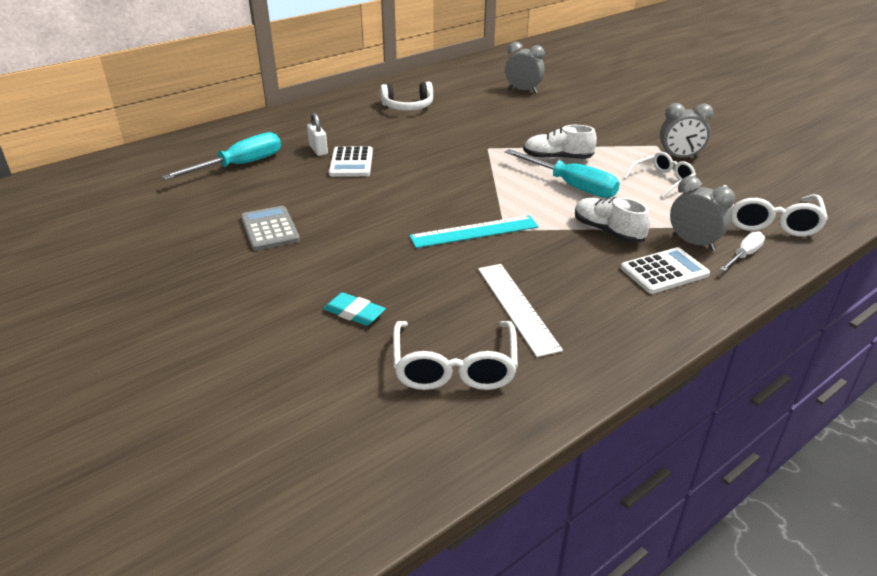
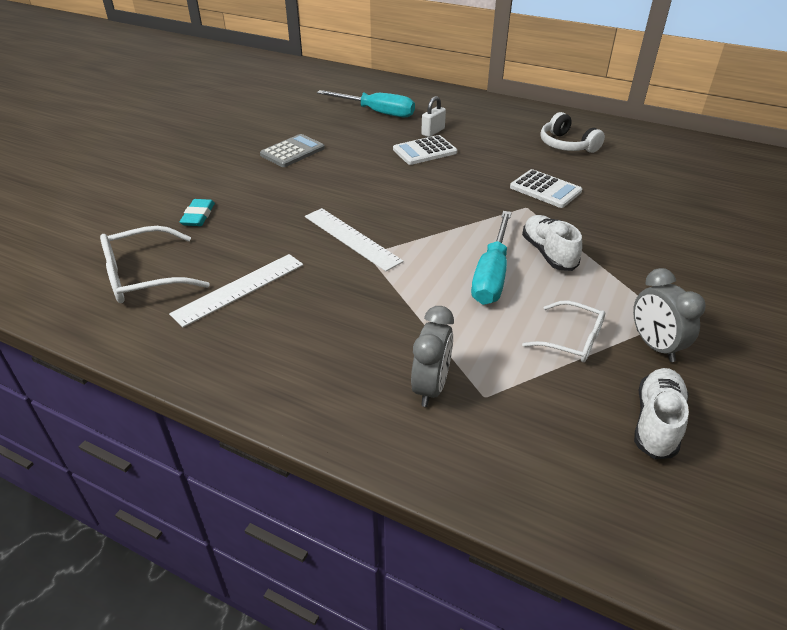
camera: 65 degrees right, 5 degrees up
(474, 232) = (351, 238): turquoise ruler -> white ruler
(523, 90) = (700, 195): grey clock -> none
(607, 231) = (410, 317): white shoe -> white shoe (656, 422)
(664, 271) = (352, 372): white calculator -> white calculator (545, 189)
(744, 255) = (431, 436): white screwdriver -> none
(768, 221) = (543, 455): white glasses -> none

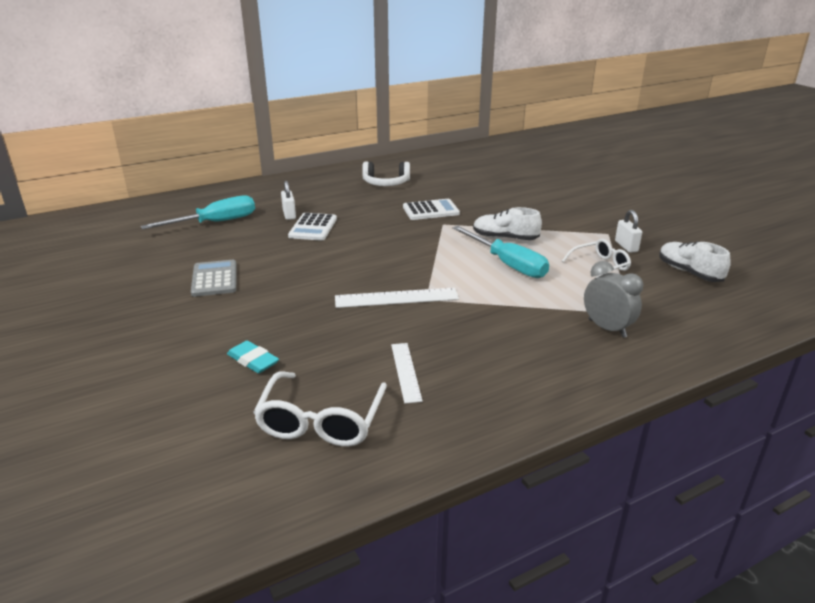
camera: 55 degrees left, 10 degrees down
(239, 289) = (405, 371): white ruler -> white ruler, size x0.67
(654, 346) = (626, 246): grey clock -> white padlock

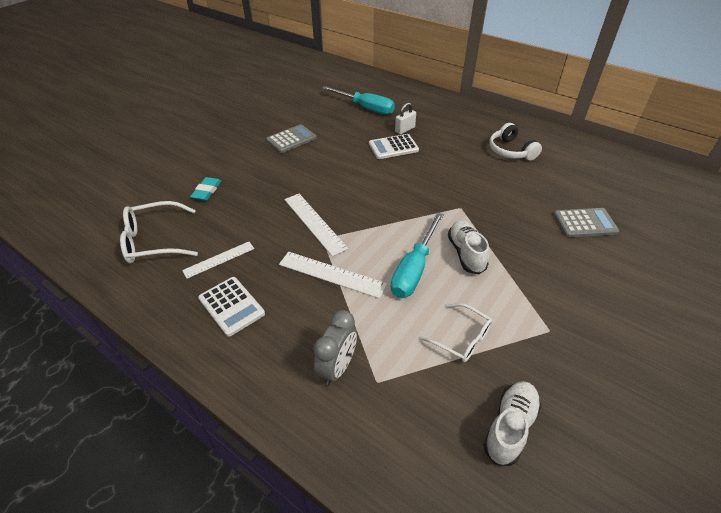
camera: 65 degrees right, 15 degrees up
(430, 210) = (480, 192): white calculator -> white calculator (231, 306)
(485, 305) = (331, 274): none -> white ruler
(505, 188) = (585, 223): none -> grey calculator
(626, 246) = (529, 353): white padlock -> none

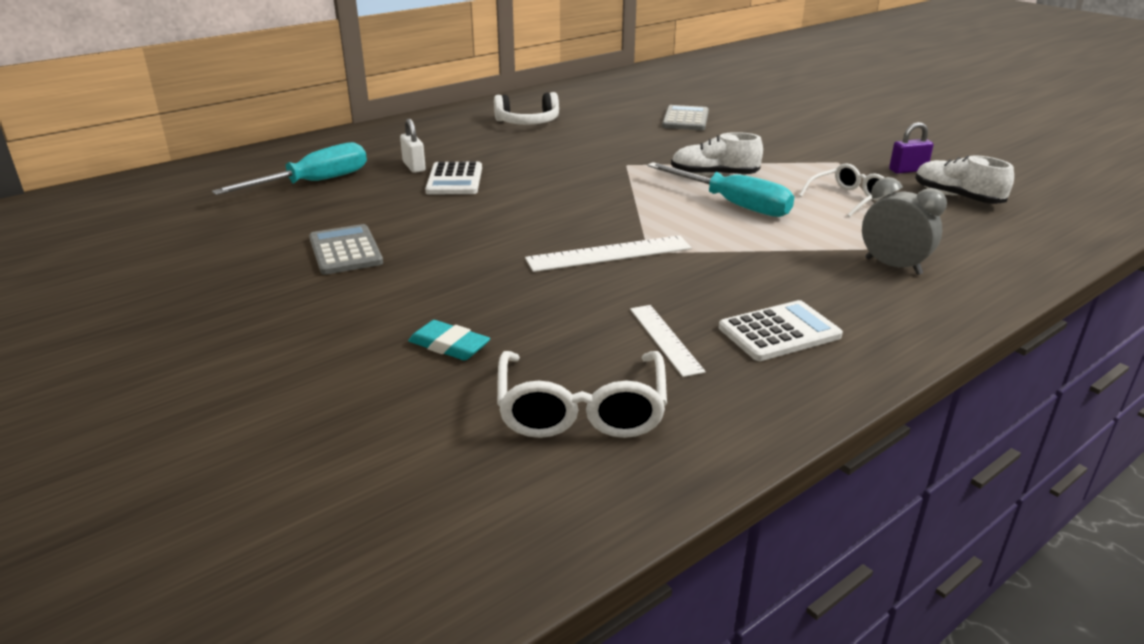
camera: 75 degrees left, 15 degrees down
(331, 274) = (728, 253): white ruler -> none
(562, 387) = (908, 170): none -> purple padlock

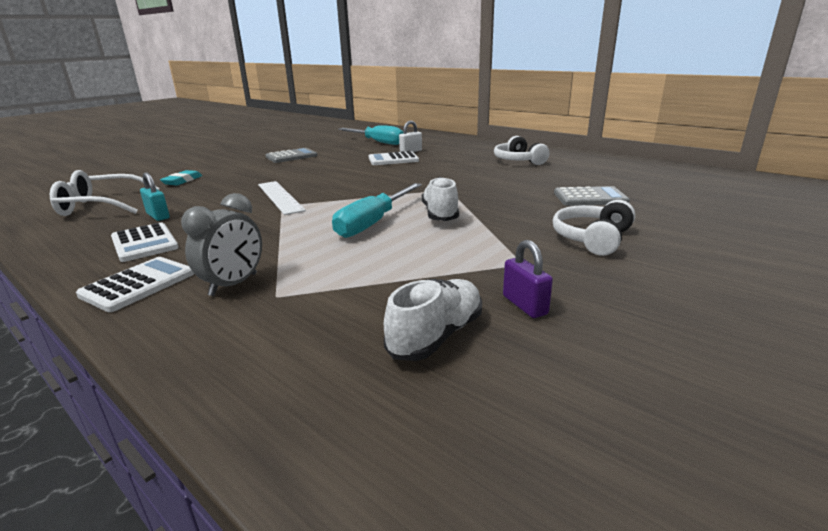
camera: 80 degrees right, 5 degrees down
(665, 339) = (158, 216): white ruler -> turquoise padlock
(788, 135) = (592, 238): none -> white headphones
(848, 198) = (405, 267): white glasses -> none
(901, 315) = (138, 284): none -> white calculator

